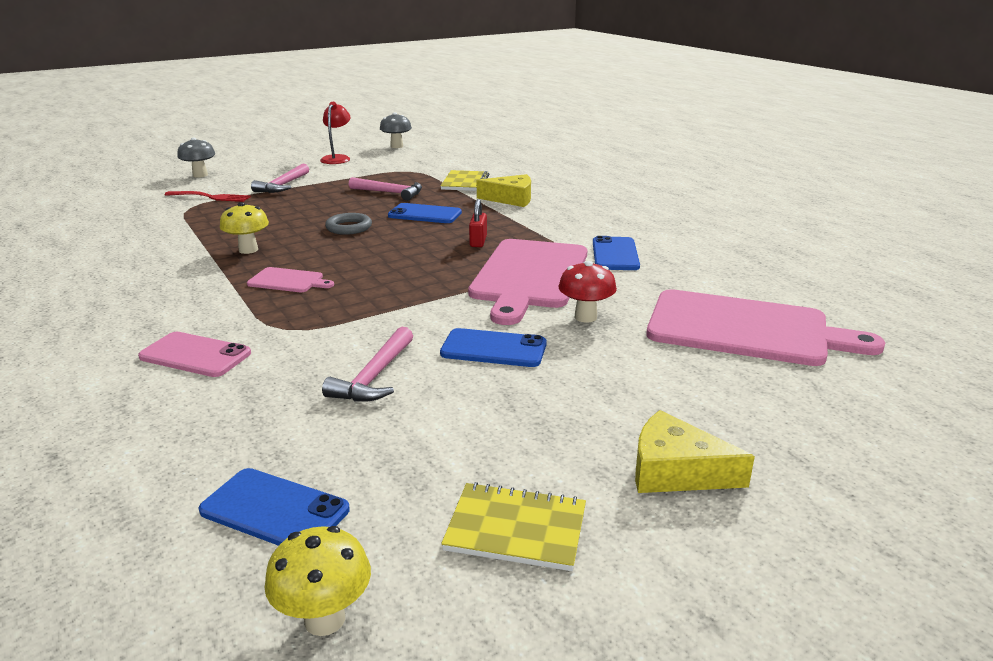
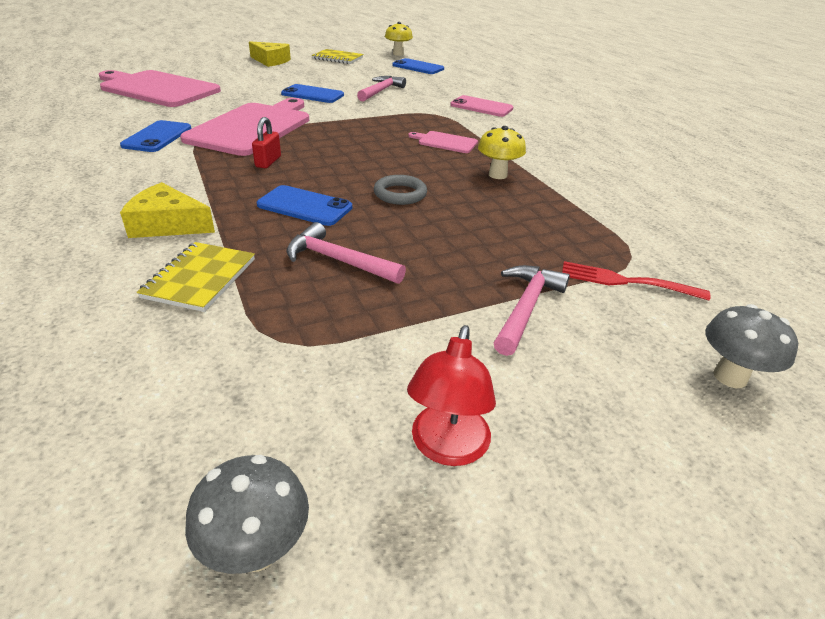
camera: 175 degrees left, 10 degrees up
(585, 317) = (243, 102): red mushroom -> none

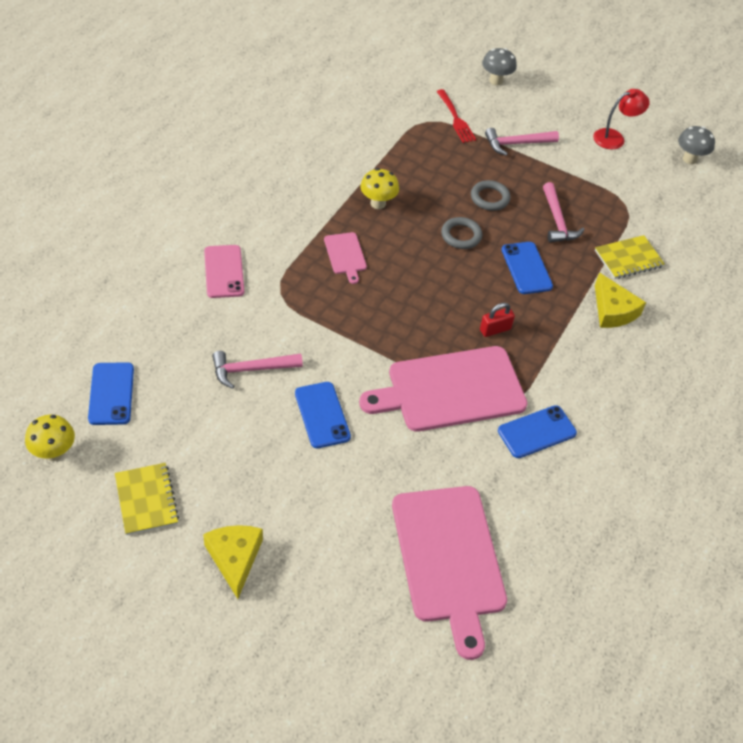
camera: 130 degrees left, 15 degrees up
(436, 234) = (490, 198): none -> grey ring

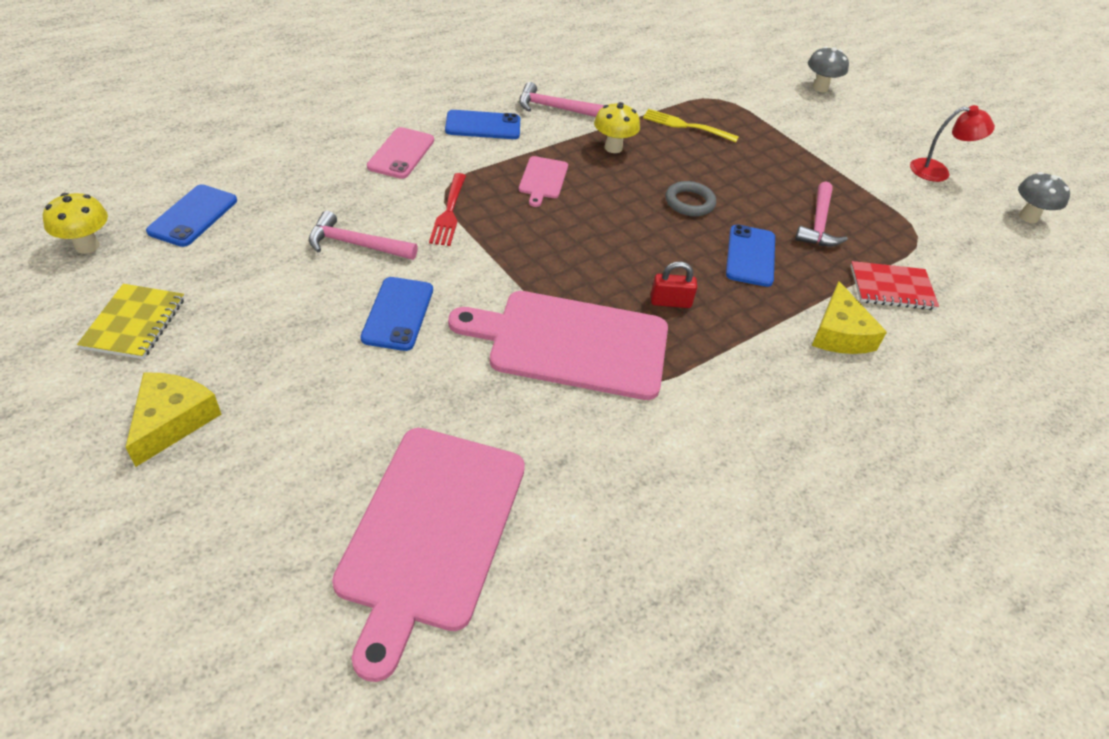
camera: 25 degrees right, 5 degrees down
(419, 160) = (686, 126): none -> yellow fork
(455, 118) = (752, 104): red fork -> red fork (449, 212)
(490, 198) = (747, 180): grey ring -> none
(516, 144) = (810, 144): pink hammer -> pink hammer (554, 108)
(537, 432) = (653, 429): blue phone -> blue phone (483, 126)
(628, 259) = (891, 288): yellow notebook -> red notebook

